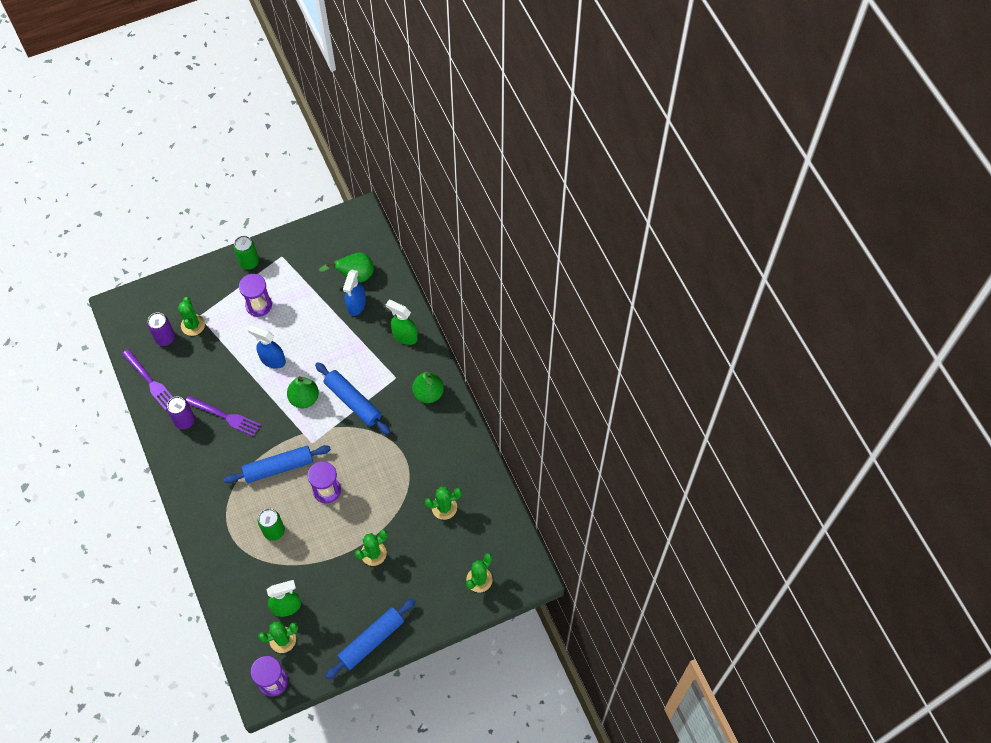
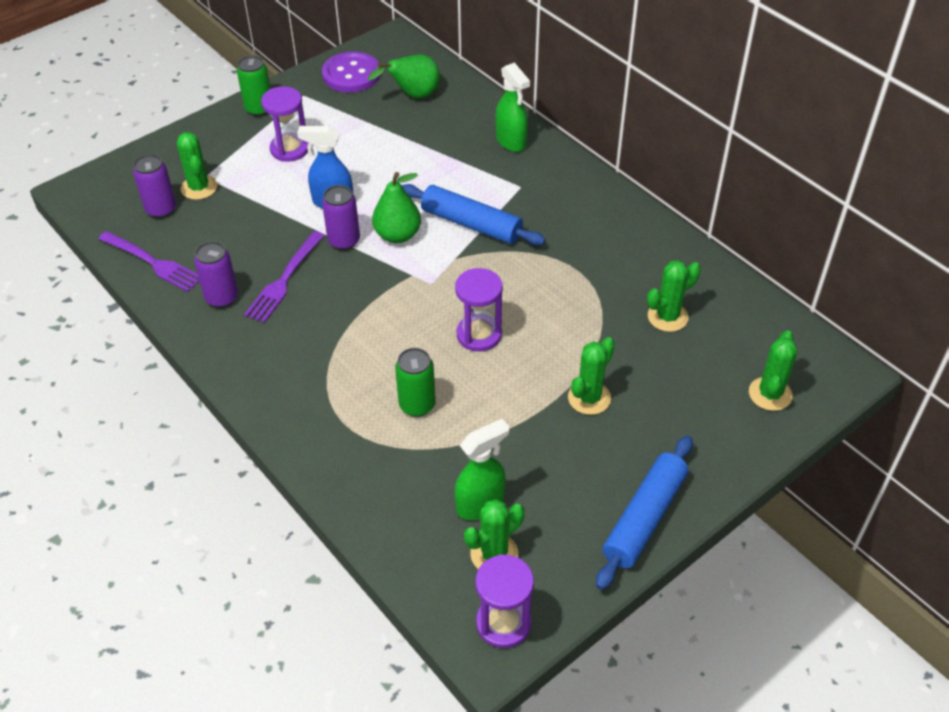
camera: 15 degrees left, 15 degrees down
(225, 416) = (284, 279): purple fork -> purple fork turned 105 degrees clockwise
(270, 394) = (344, 241): none -> purple can
(278, 467) = (392, 323): blue rolling pin -> none
(320, 244) = (351, 74): none -> purple button
(356, 305) = (429, 123): blue spray bottle -> none
(404, 336) = (511, 141): green spray bottle -> green spray bottle turned 135 degrees counterclockwise
(428, 393) = (575, 194): green pear -> none

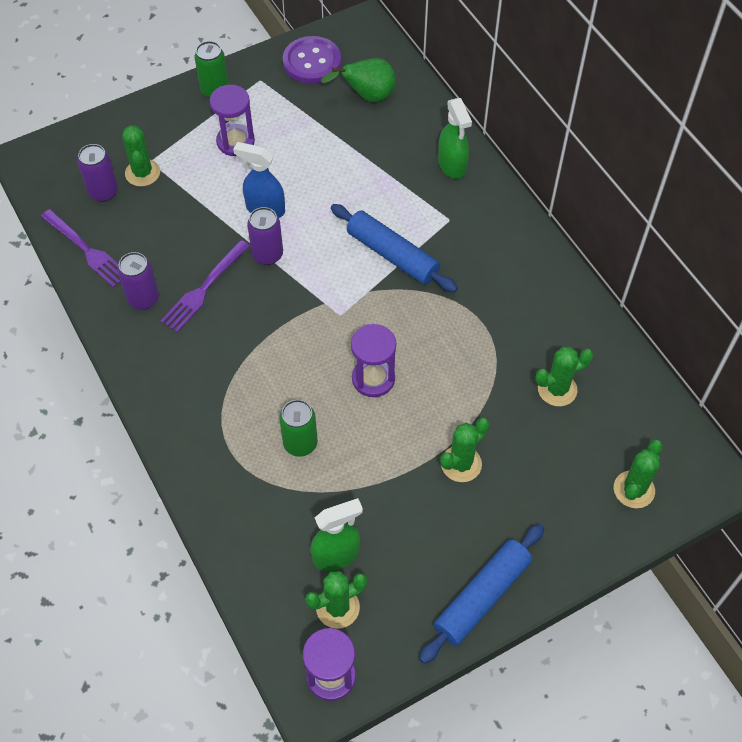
camera: 10 degrees right, 10 degrees up
(397, 235) = (319, 256): green pear -> none

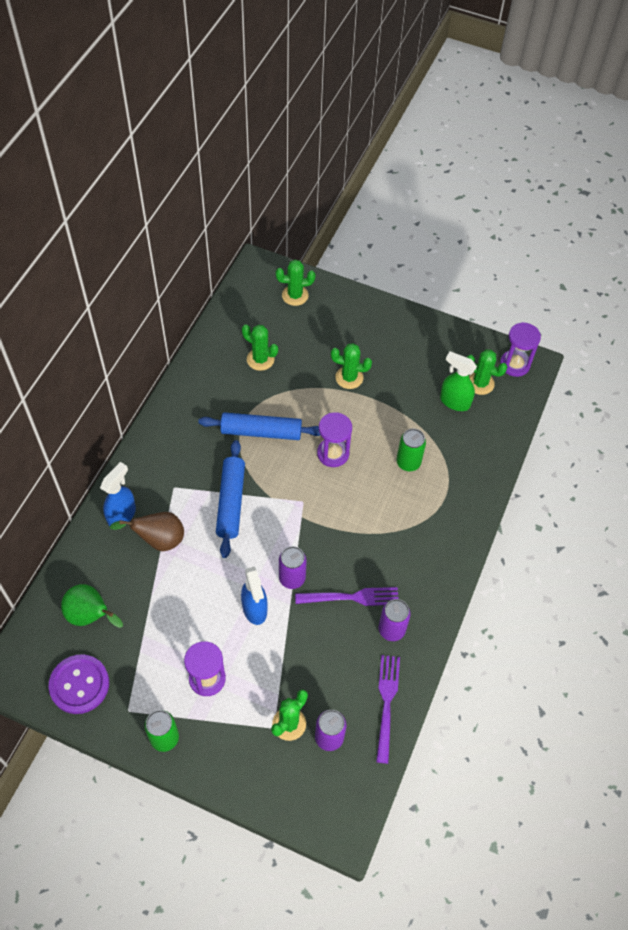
camera: 130 degrees left, 0 degrees up
(400, 178) = (159, 540): none -> brown pear
(452, 165) = (122, 515): green spray bottle -> blue spray bottle
(482, 597) = (415, 327): blue rolling pin -> blue rolling pin (261, 431)

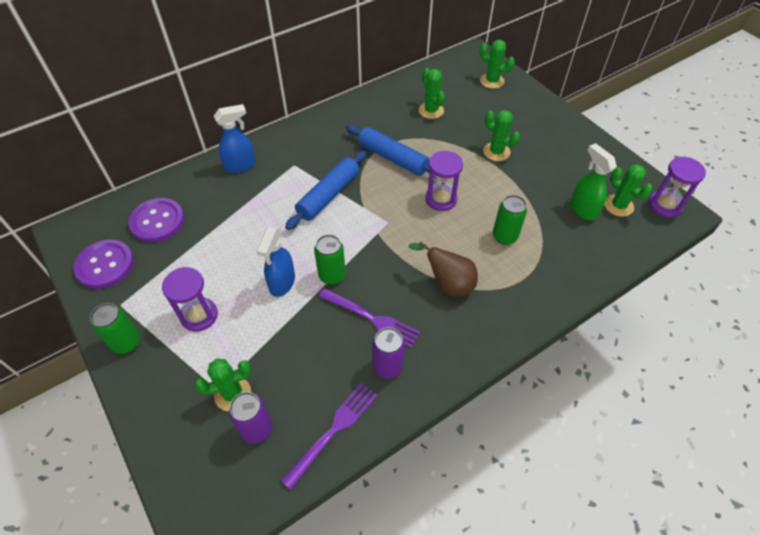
camera: 35 degrees right, 5 degrees down
(90, 616) = (157, 221): green pear -> purple button
(159, 540) = (252, 195): brown pear -> brown pear (448, 284)
(292, 578) = (332, 275): purple can -> green can

